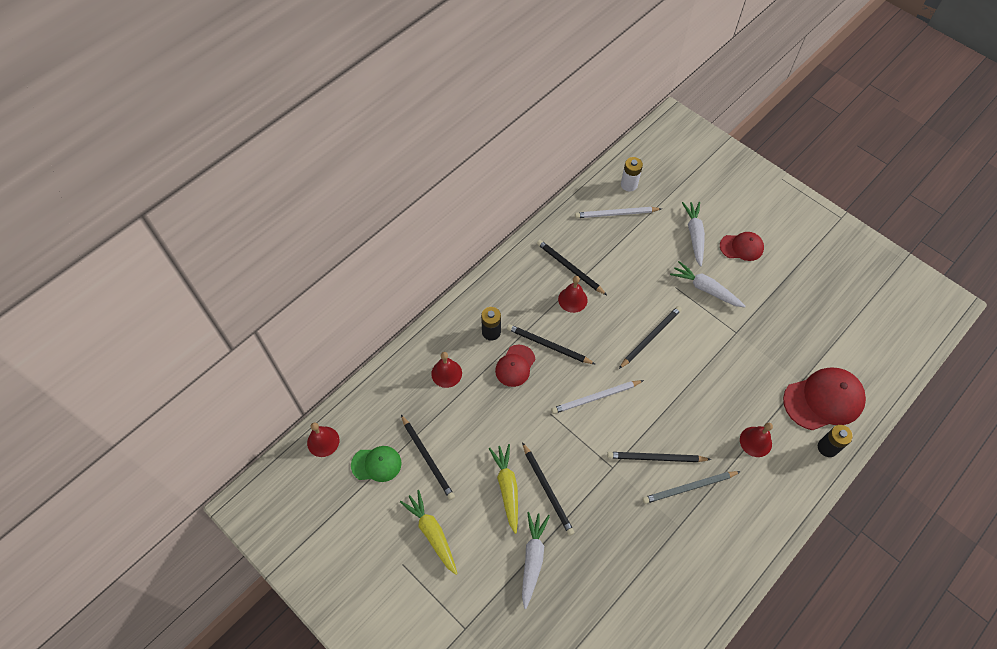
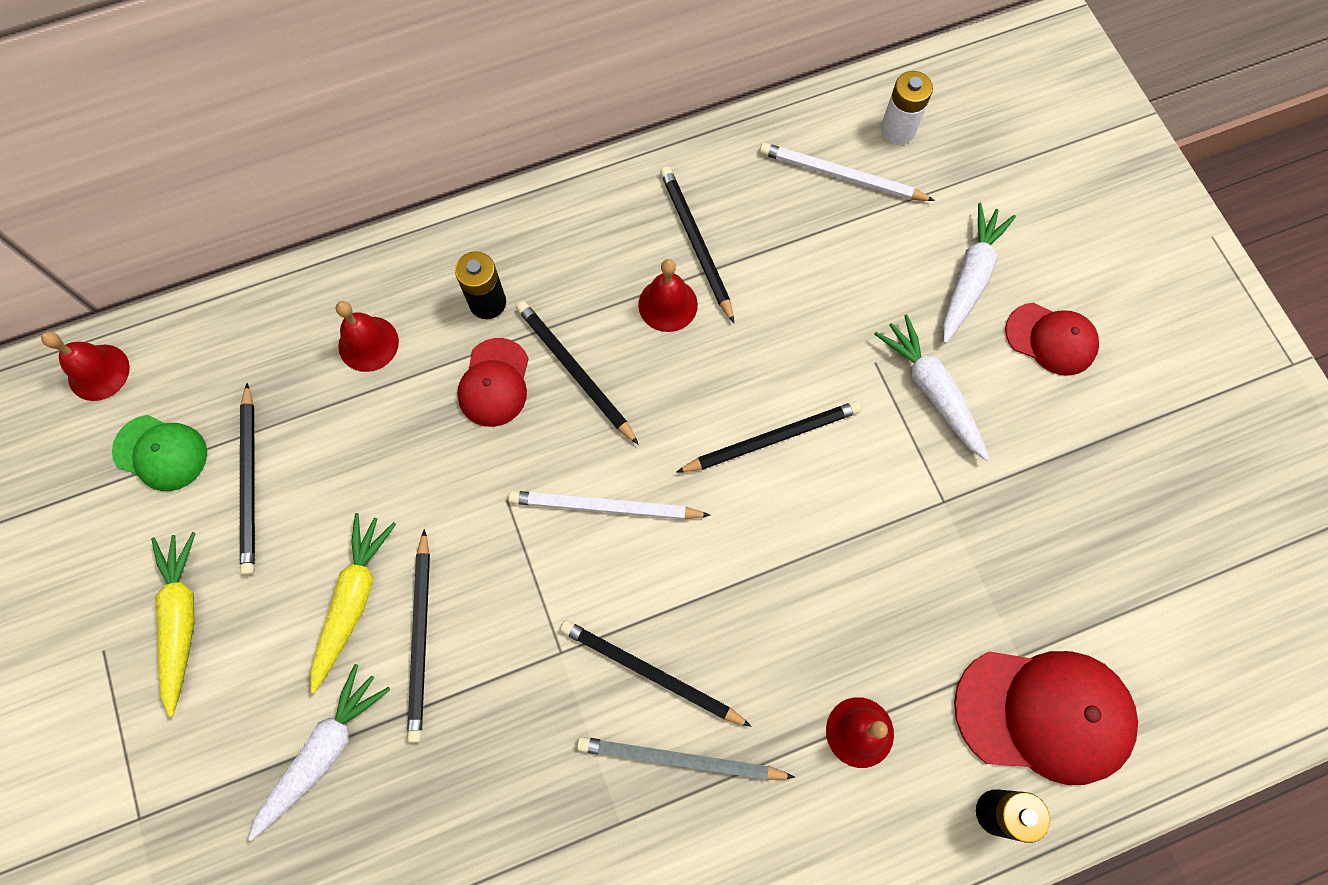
camera: 25 degrees right, 10 degrees up
(515, 366) = (494, 383): red cap -> red cap turned 45 degrees counterclockwise

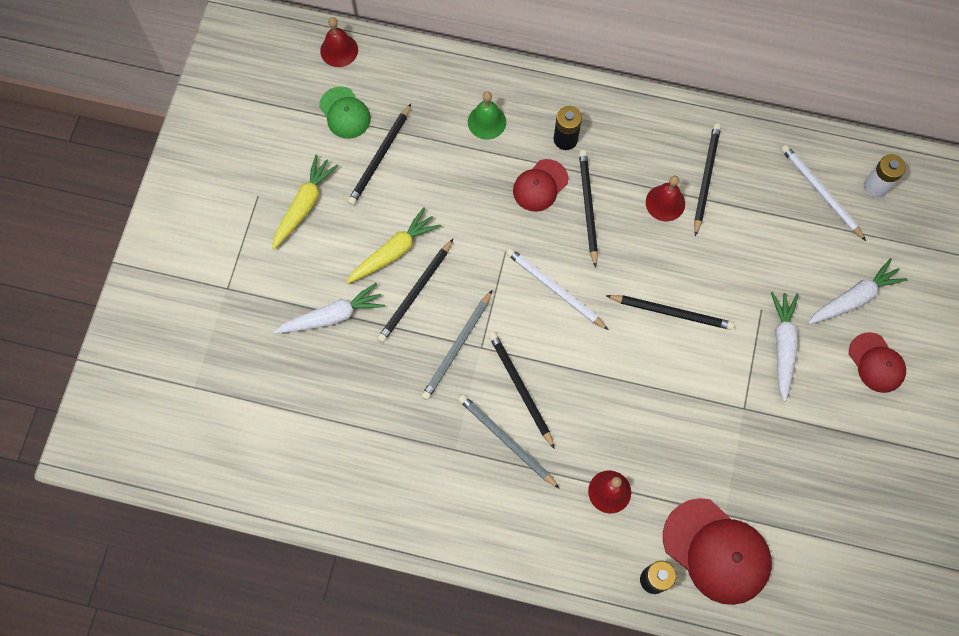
camera: 35 degrees right, 0 degrees up
(368, 343) = (487, 122): red bell -> green bell
(528, 674) = (457, 347): none -> grey pencil

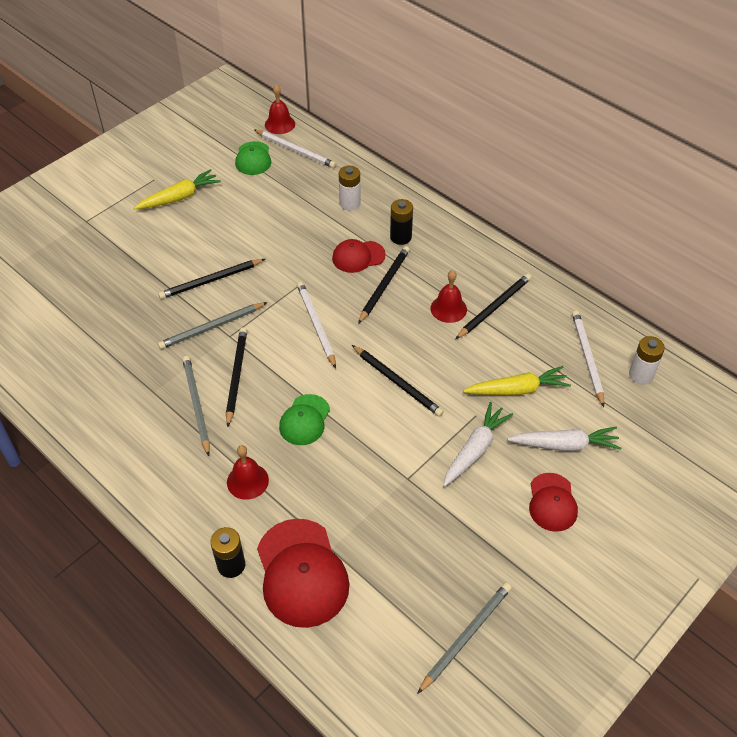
camera: 30 degrees right, 20 degrees down
(332, 316) = (141, 268): white carrot -> none
(380, 156) = (256, 192): black pencil -> none
(382, 79) = (295, 150): none -> white pencil
(394, 251) = (217, 249): yellow carrot -> yellow carrot (517, 389)
(487, 122) = (350, 203): green bell -> white battery
(616, 400) = (304, 420): none -> green cap
(882, 529) = (465, 636): none -> grey pencil

